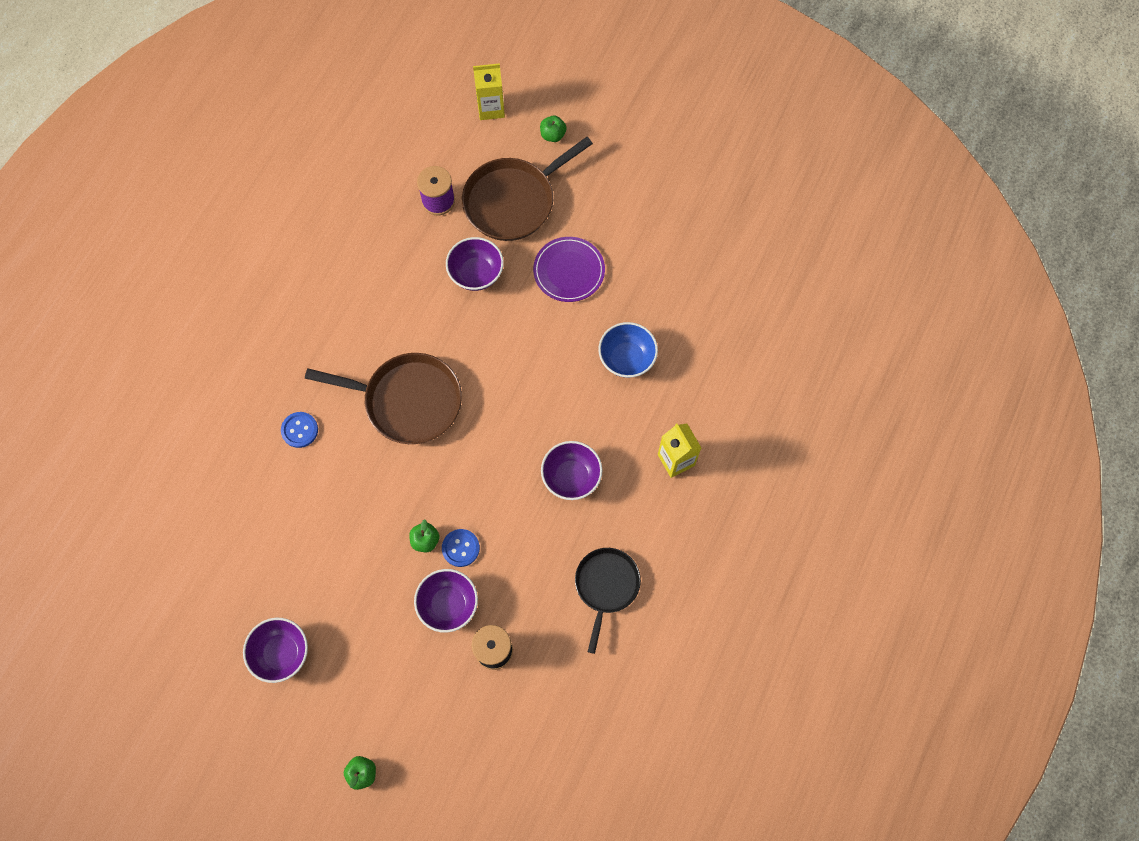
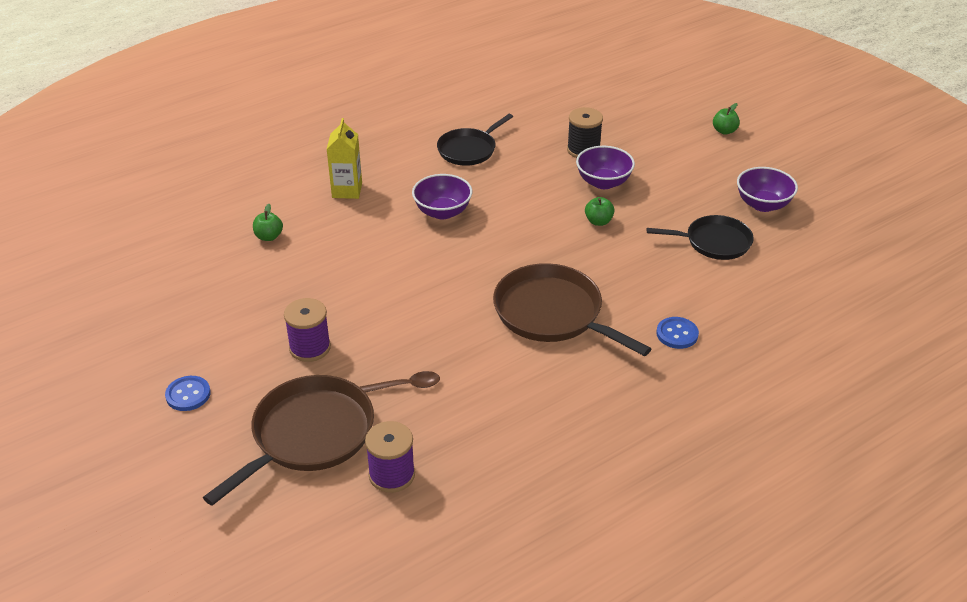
camera: 150 degrees left, 30 degrees down
(309, 567) = (714, 242): none -> black pan
(460, 548) = (571, 207): blue button -> blue button (188, 395)
(476, 273) = (406, 386): purple bowl -> brown spoon
(491, 108) = (242, 552): yellow carton -> none
(513, 201) = (308, 435): brown pan -> brown pan turned 45 degrees counterclockwise
(553, 135) = (200, 484): green apple -> green apple (269, 237)
(569, 271) = (310, 348): purple plate -> purple spool
(626, 358) = (322, 263): blue bowl -> none

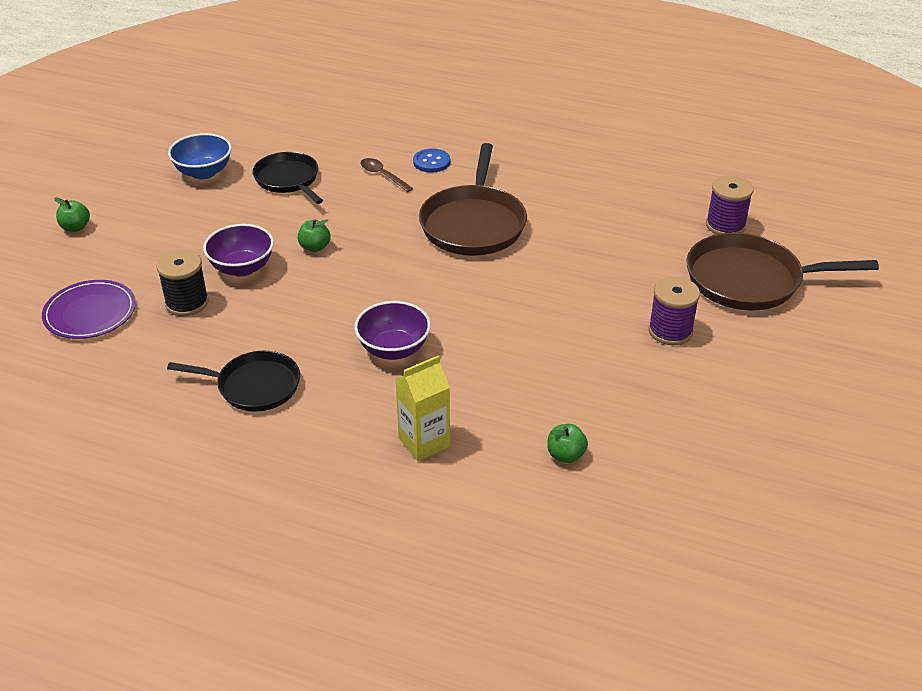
camera: 125 degrees left, 0 degrees up
(188, 395) = (807, 369): blue button -> none
(406, 386) = (642, 259): brown spoon -> brown spoon (383, 175)
(609, 114) = (90, 313): none -> purple plate
(763, 204) = (203, 172): purple bowl -> blue bowl

